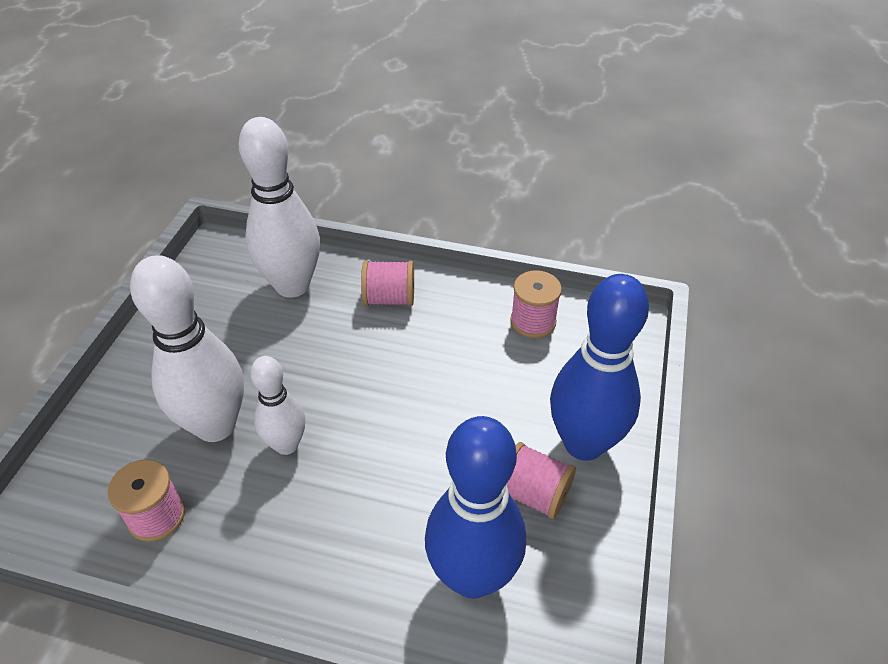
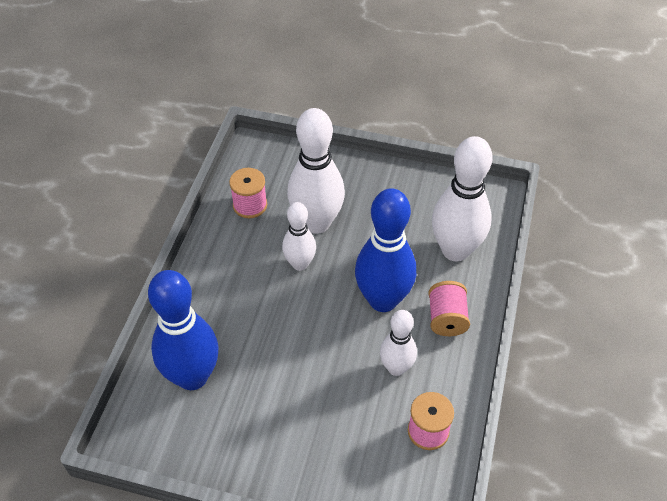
camera: 90 degrees right, 5 degrees up
(455, 345) = (396, 368): none -> white bowling pin
(533, 494) = (251, 418): pink spool -> none
(584, 443) = (295, 459): blue bowling pin -> blue bowling pin (383, 300)

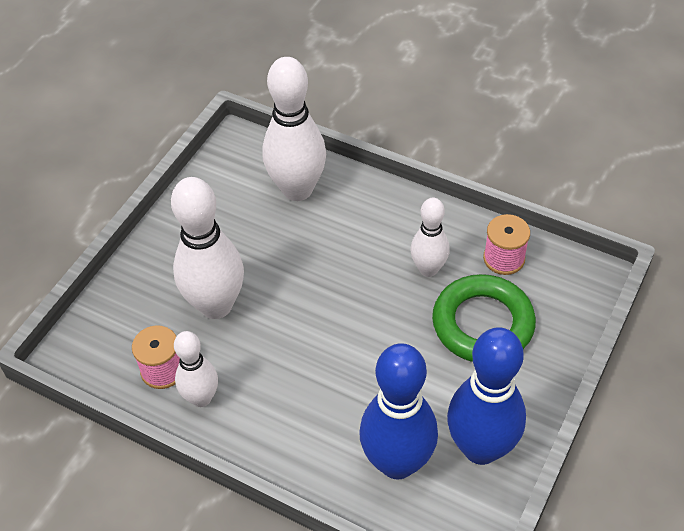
camera: 75 degrees left, 0 degrees up
(300, 264) = (270, 331): white bowling pin -> white bowling pin (201, 398)
(346, 422) = (482, 324): none -> green ring
(383, 300) = (342, 264): blue bowling pin -> blue bowling pin (481, 448)
(446, 318) = (380, 216): pink spool -> none

